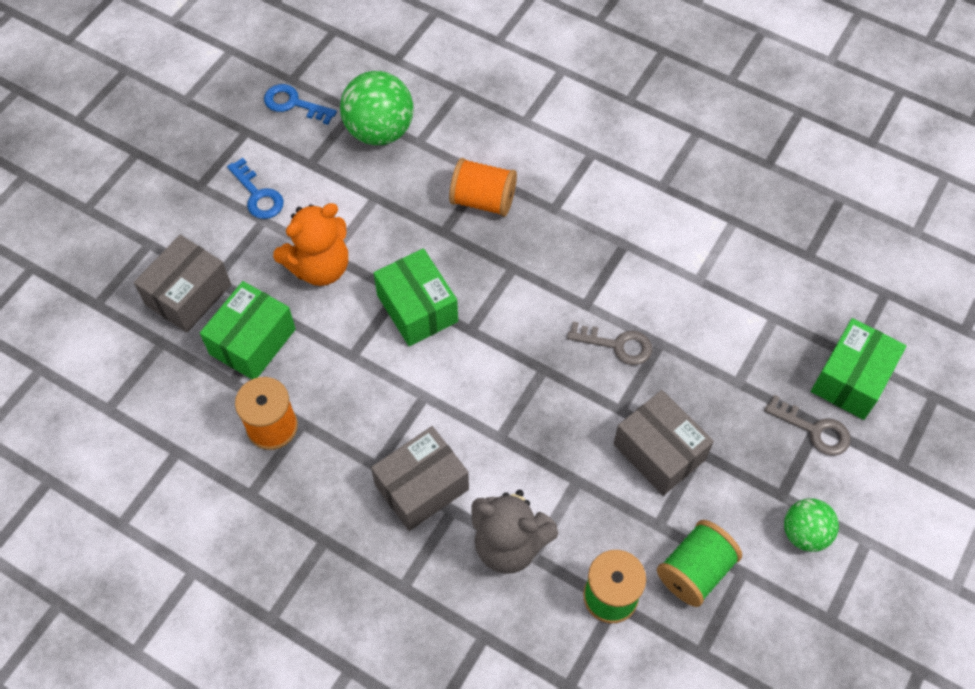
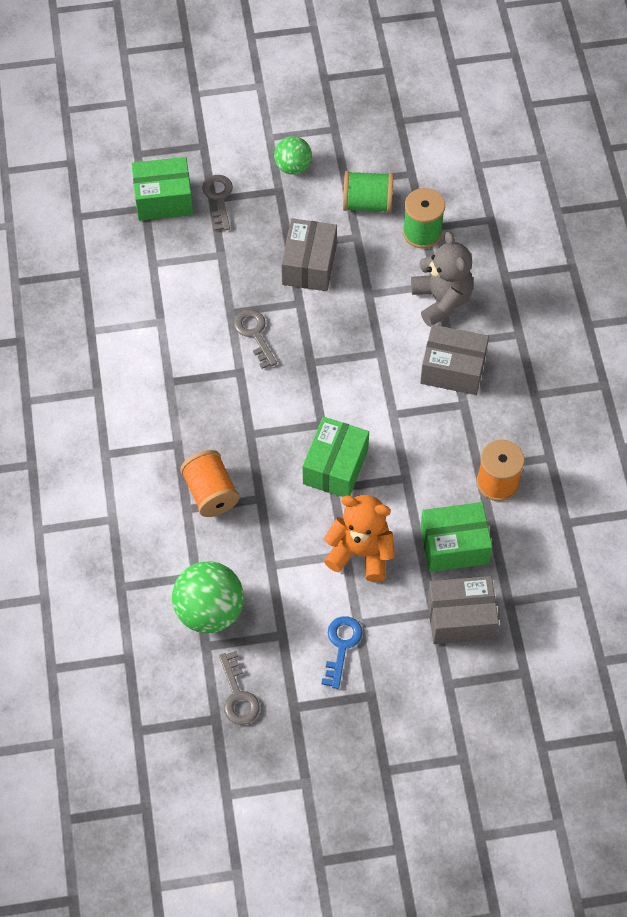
camera: 130 degrees left, 0 degrees up
(294, 104) = (238, 695): blue key -> grey key

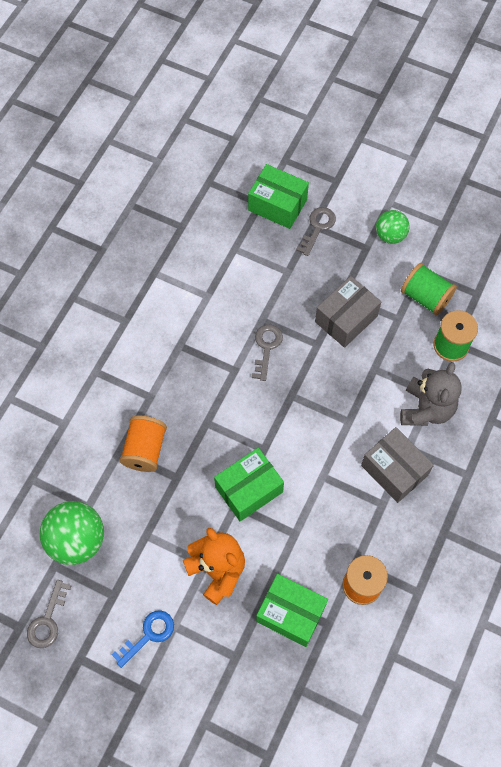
camera: 35 degrees right, 5 degrees up
(460, 618) = (252, 676): grey box -> none

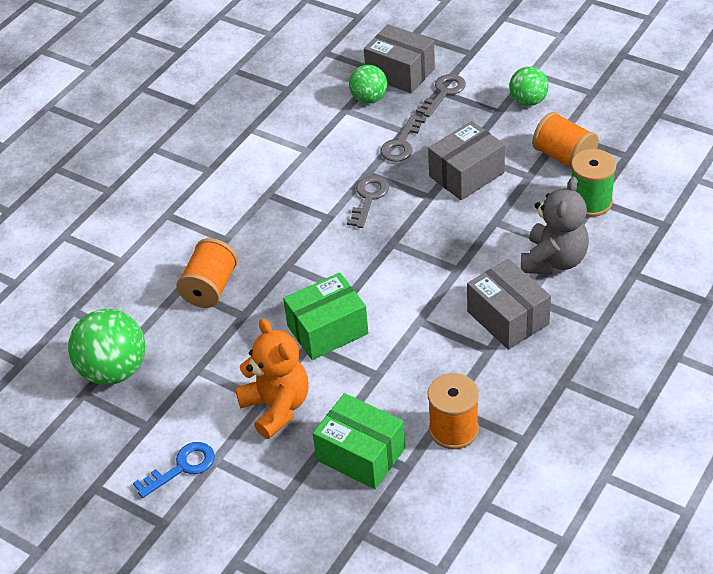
camera: 10 degrees right, 20 degrees down
(48, 620) = (64, 447): grey key -> grey key (401, 143)
(254, 236) = (369, 99): none -> green ball
(277, 205) = (400, 72): green box -> grey box
(425, 297) = (564, 157): green spool -> orange spool

